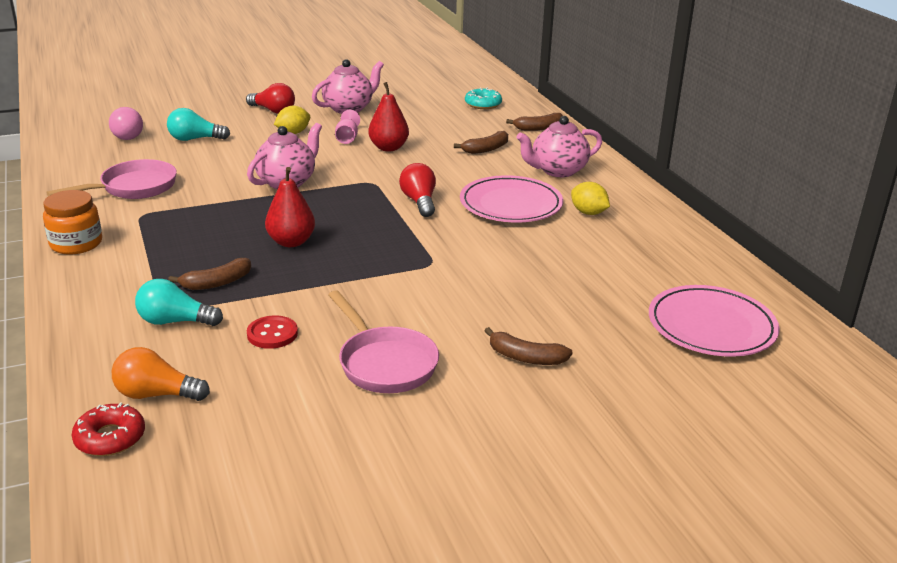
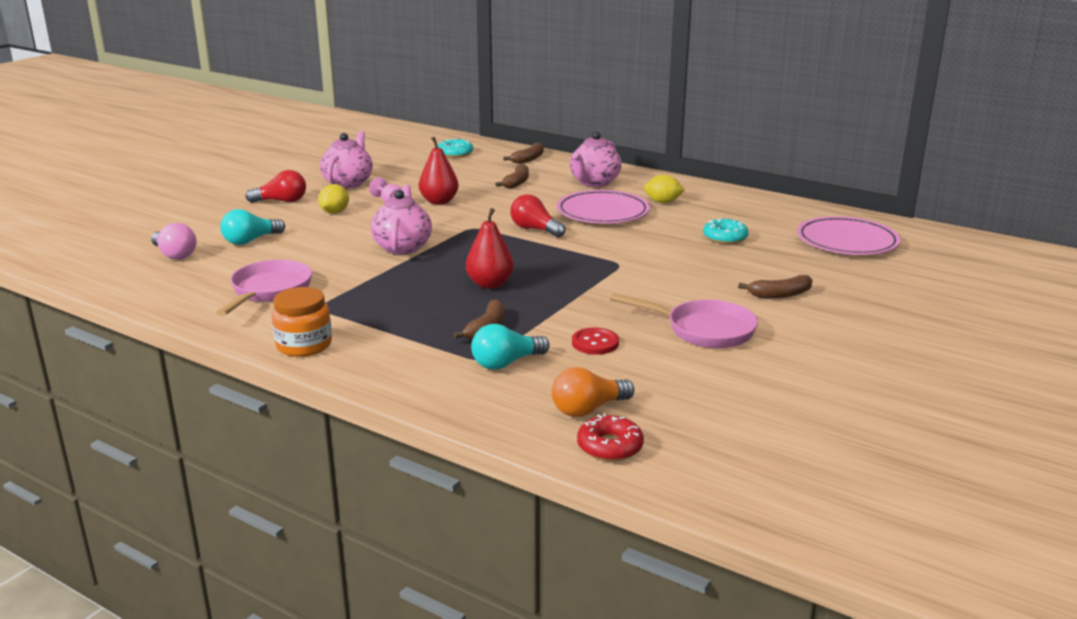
camera: 35 degrees left, 5 degrees down
(582, 273) = (725, 238): none -> turquoise donut

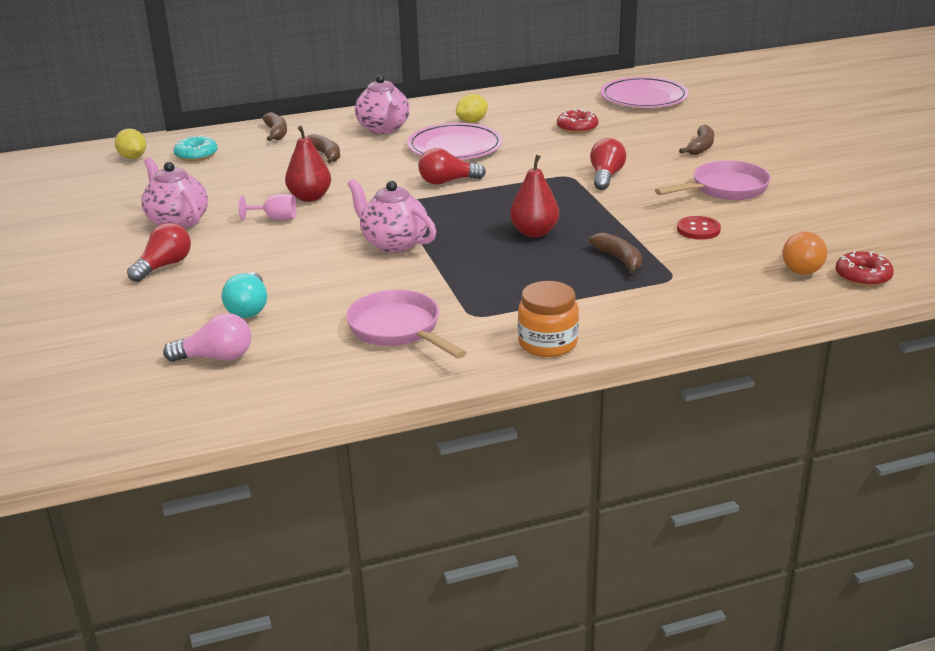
camera: 50 degrees left, 5 degrees up
(334, 212) = (248, 249): yellow lemon -> yellow lemon (133, 157)
(506, 363) = (691, 271): turquoise light bulb -> none
(642, 277) = (606, 176): none -> red light bulb
(725, 238) = (577, 127): turquoise donut -> red donut

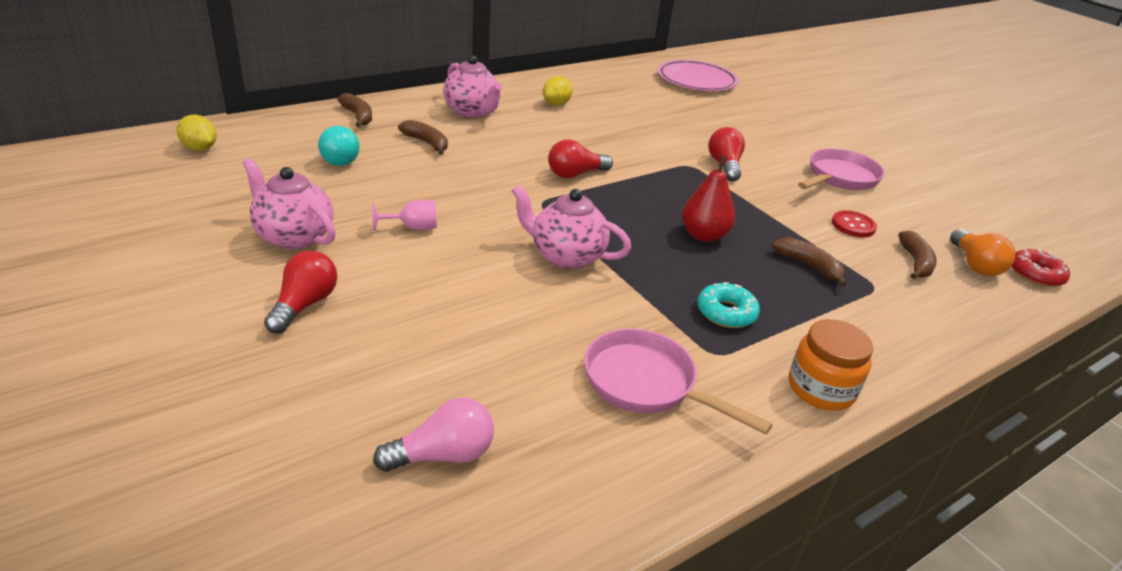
camera: 20 degrees left, 5 degrees up
(196, 155) = (277, 144): turquoise donut -> turquoise donut (726, 313)
(249, 308) = (446, 365): turquoise light bulb -> turquoise light bulb (340, 158)
(310, 197) = (438, 198): red pear -> none
(455, 147) = (557, 133): pink plate -> none
(577, 127) = (660, 111): red donut -> none
(700, 147) = (784, 132): brown banana -> brown banana (915, 262)

